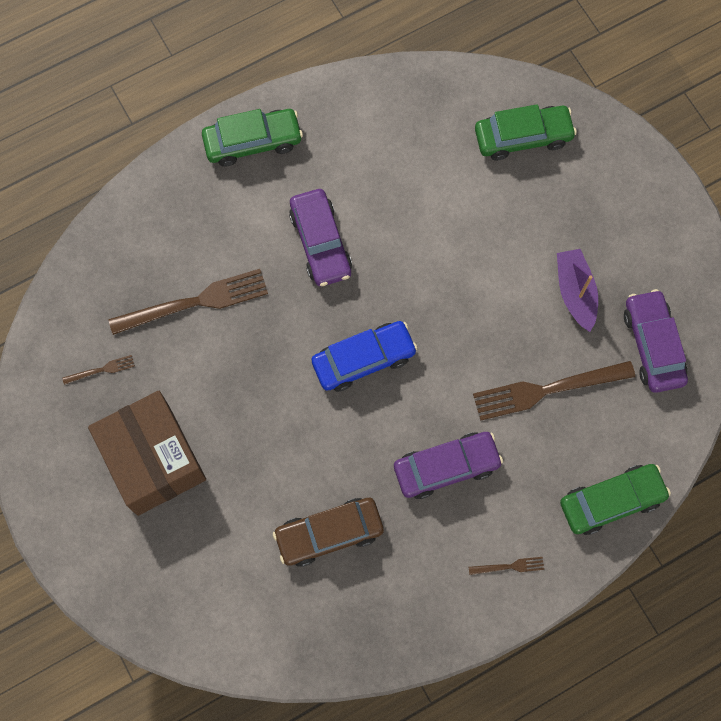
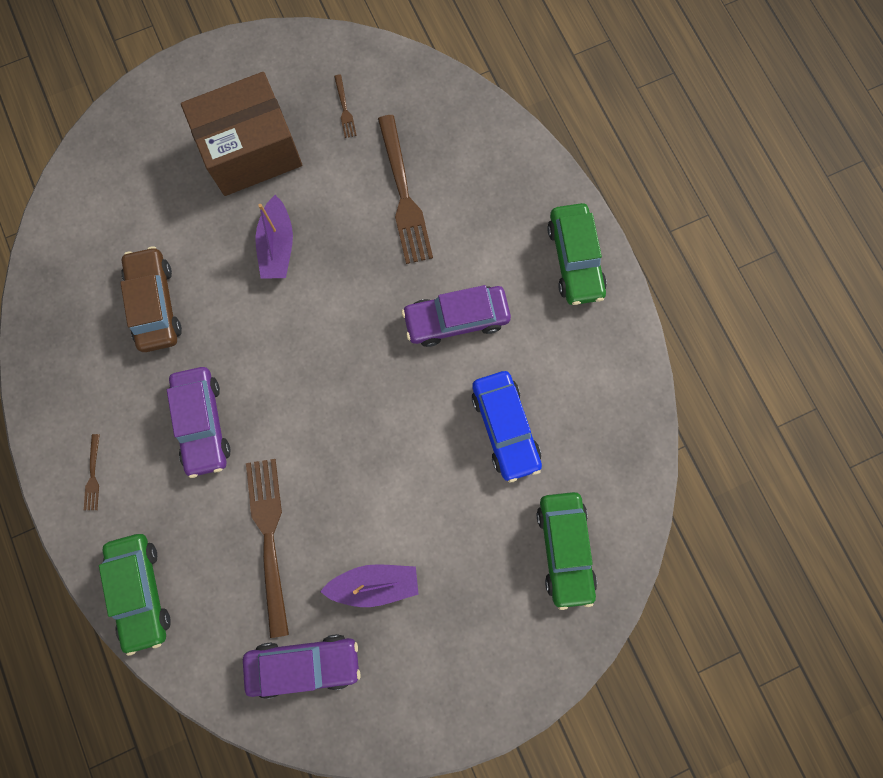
camera: 95 degrees right, 5 degrees up
(257, 419) = (277, 246): none -> purple boat
(364, 359) = (325, 352): blue car -> blue car (505, 427)

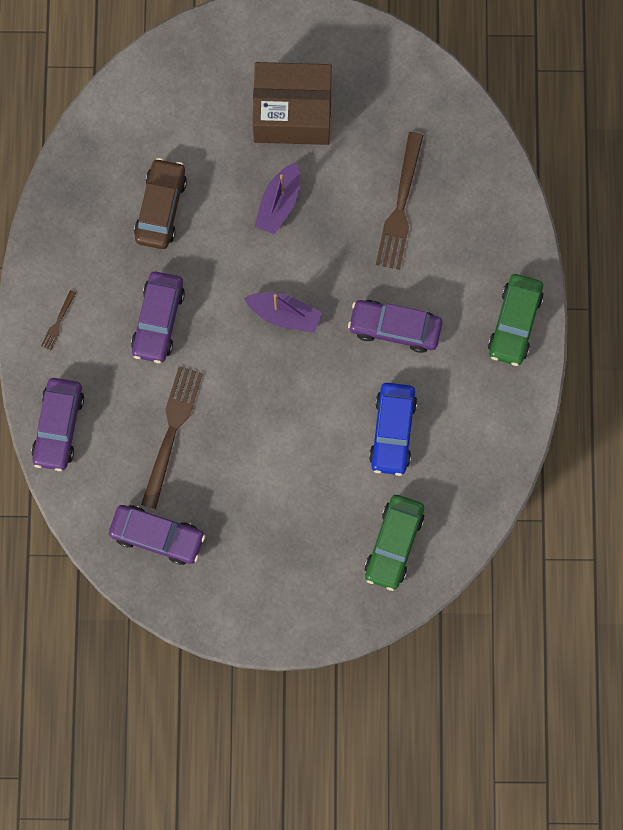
camera: 25 degrees right, 0 degrees up
(141, 591) = (59, 426): green car -> purple car
(345, 109) = (385, 111): brown fork -> none
(374, 584) = (236, 502): purple boat -> purple boat (284, 314)

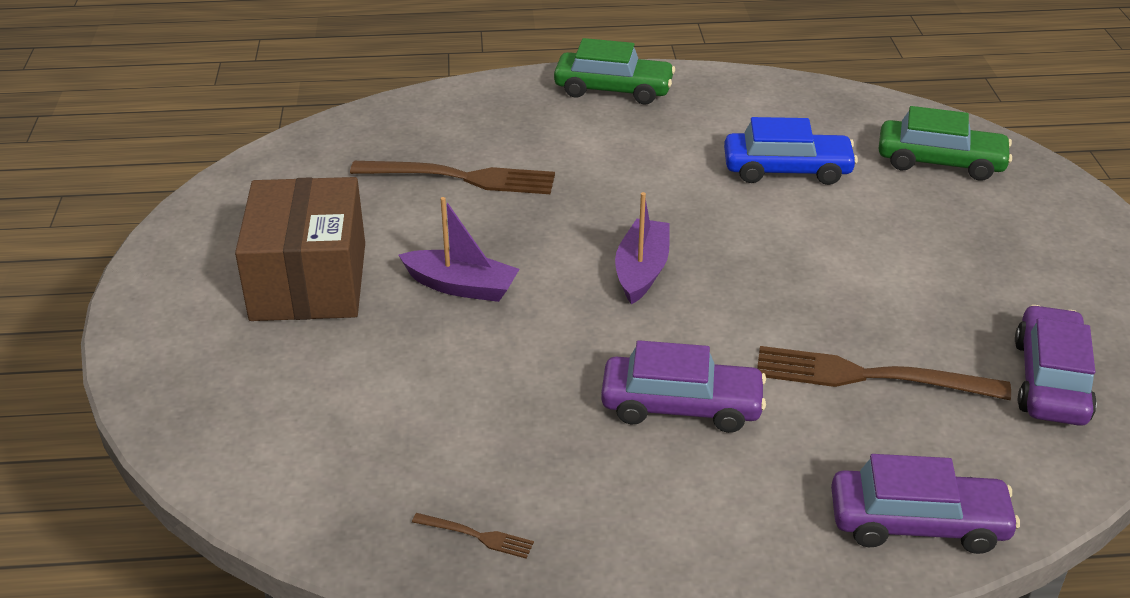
camera: 95 degrees left, 40 degrees down
(58, 323) = (717, 542): brown fork -> brown fork (478, 536)
(161, 208) = (475, 417): brown car -> none
(395, 328) = (640, 174): purple car -> none

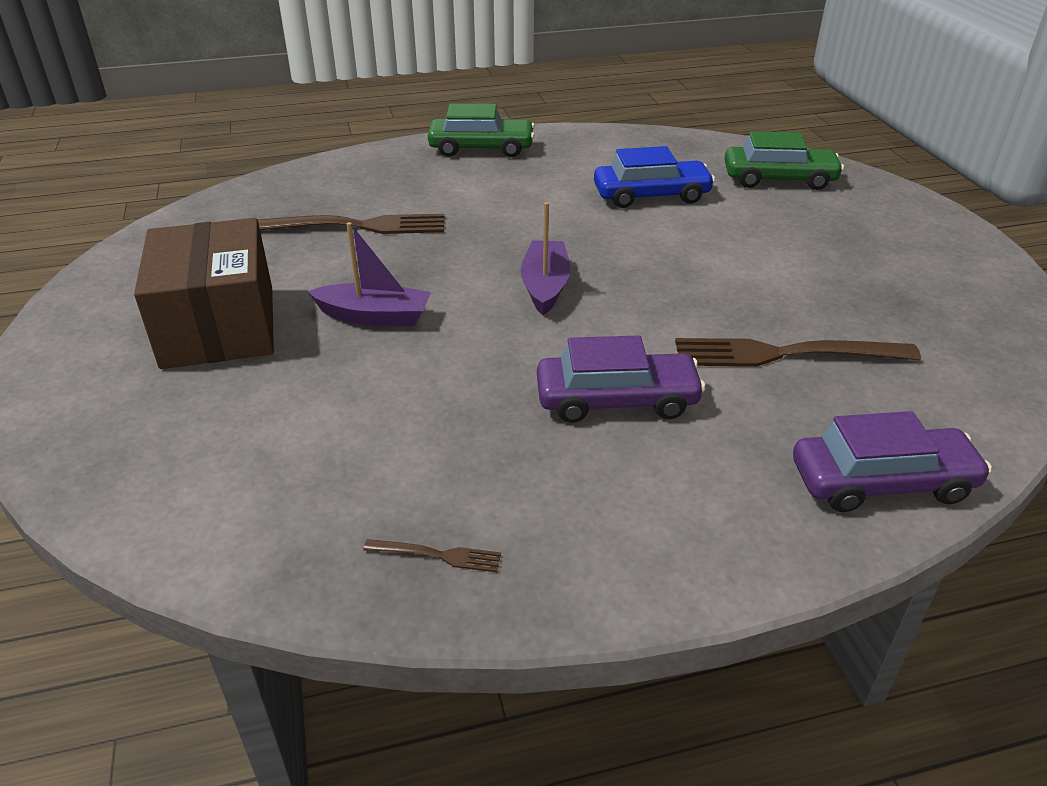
camera: 10 degrees left, 0 degrees up
(1050, 380) = (946, 340): purple car -> none

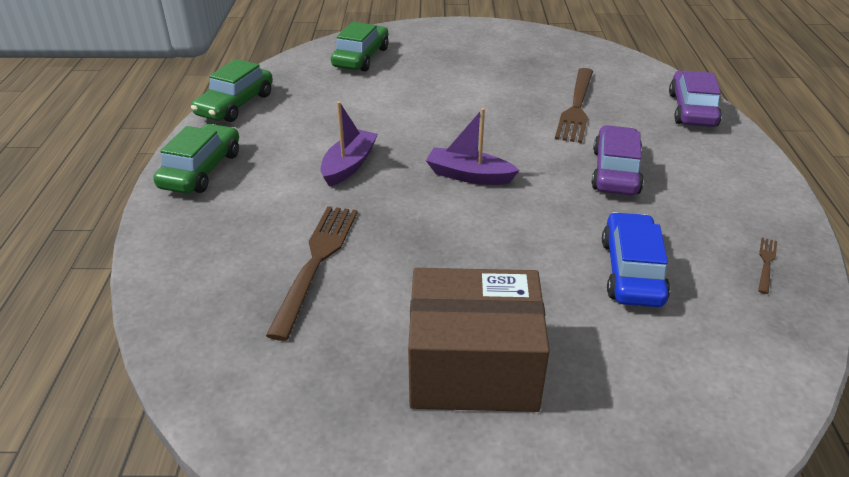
camera: 75 degrees left, 0 degrees up
(374, 316) = (485, 265): purple boat -> purple boat (349, 165)
(609, 137) = (235, 105): none -> green car
(651, 195) = (354, 107): blue car -> blue car (632, 271)

